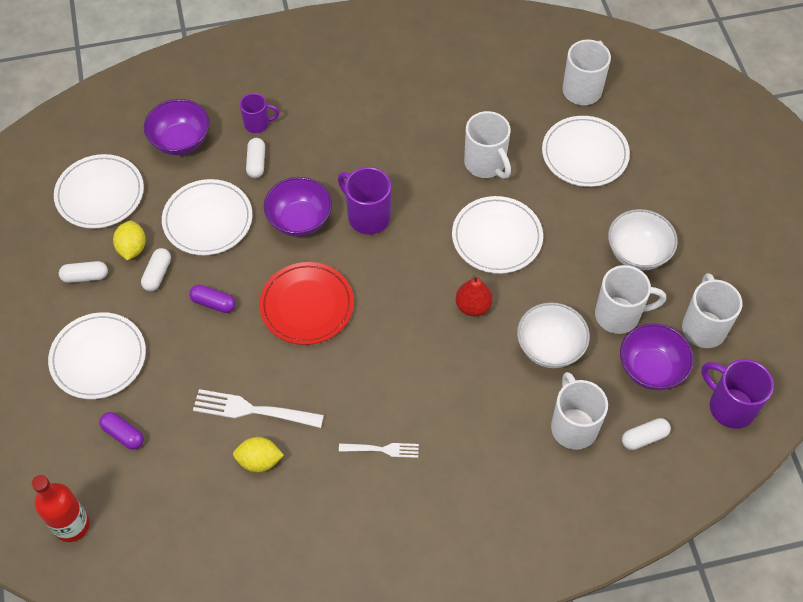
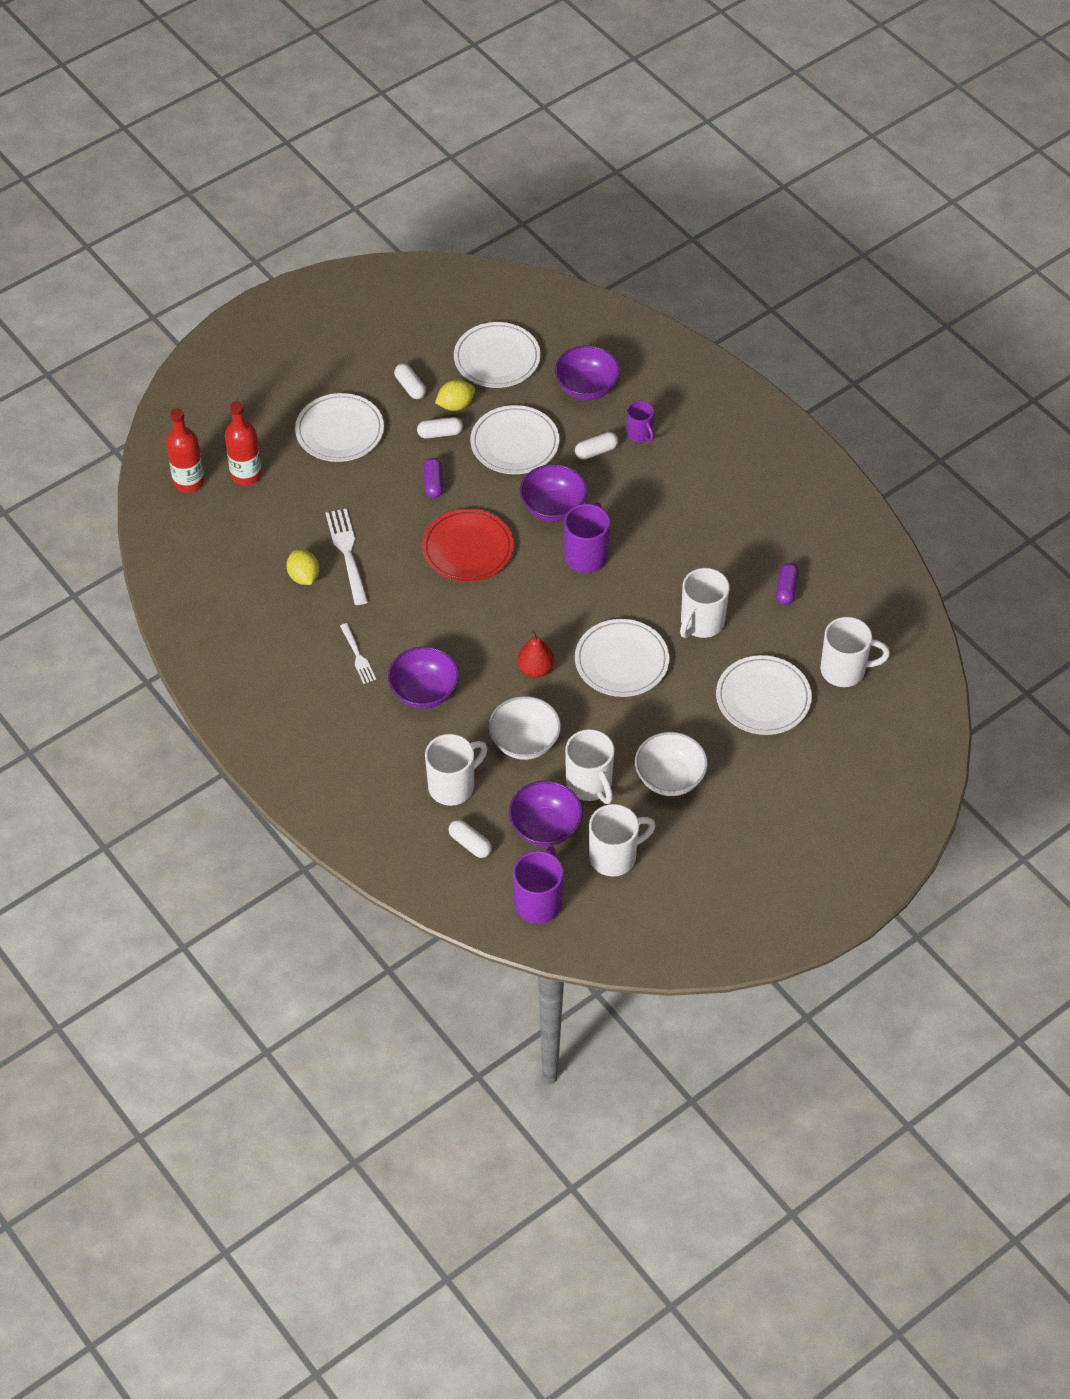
camera: 65 degrees right, 5 degrees down
(98, 465) = (246, 475): none -> red bottle
(123, 434) = (280, 478): purple capsule -> purple capsule (786, 589)
(454, 408) = (424, 692): none -> purple bowl

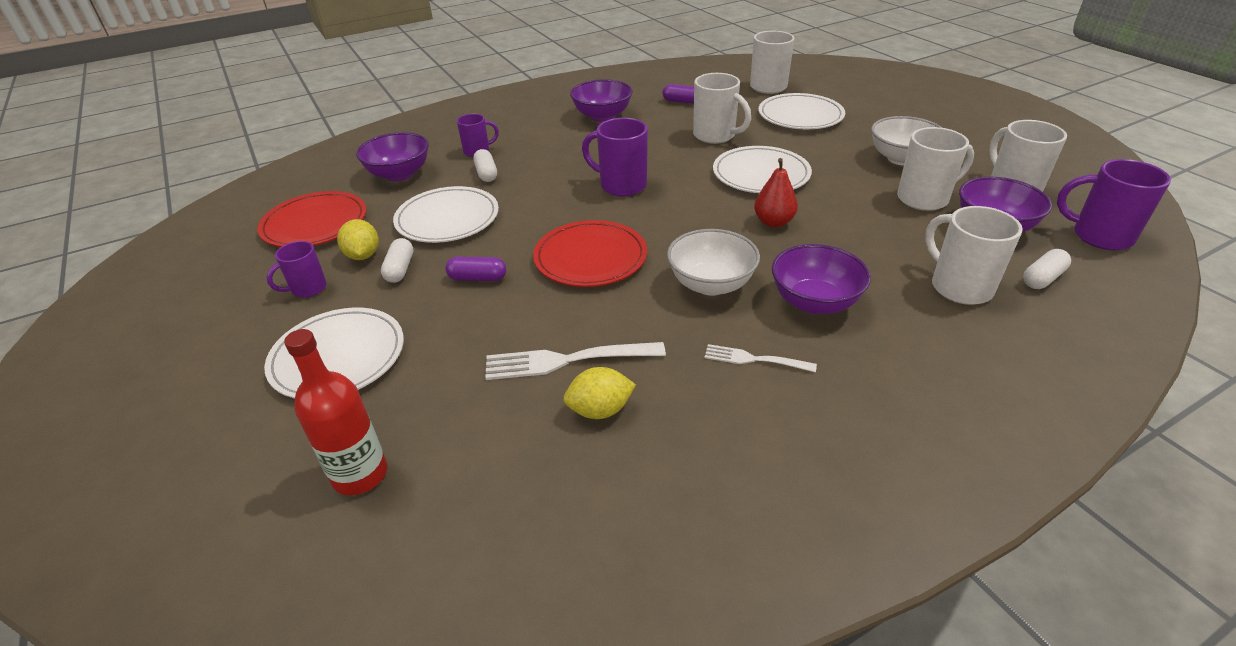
camera: 80 degrees left, 15 degrees down
(189, 482) = (328, 568): red bottle -> none
(357, 655) = (755, 359): white fork -> white fork turned 150 degrees counterclockwise
(410, 387) = (307, 289): white capsule -> purple mug
(497, 358) = (315, 224): white plate -> red plate
(524, 742) = (877, 234): white bowl -> white bowl (711, 284)
(553, 507) = (550, 200): purple bowl -> purple bowl (602, 116)

